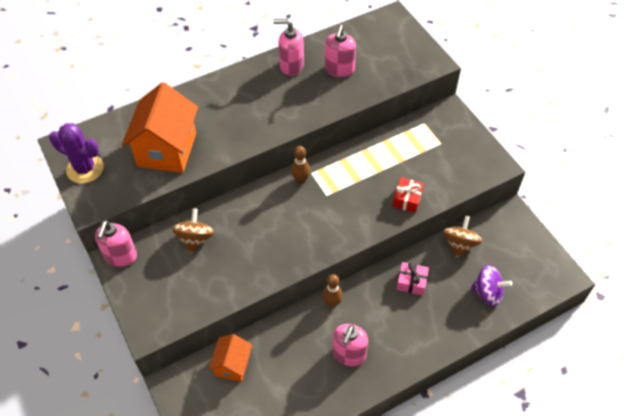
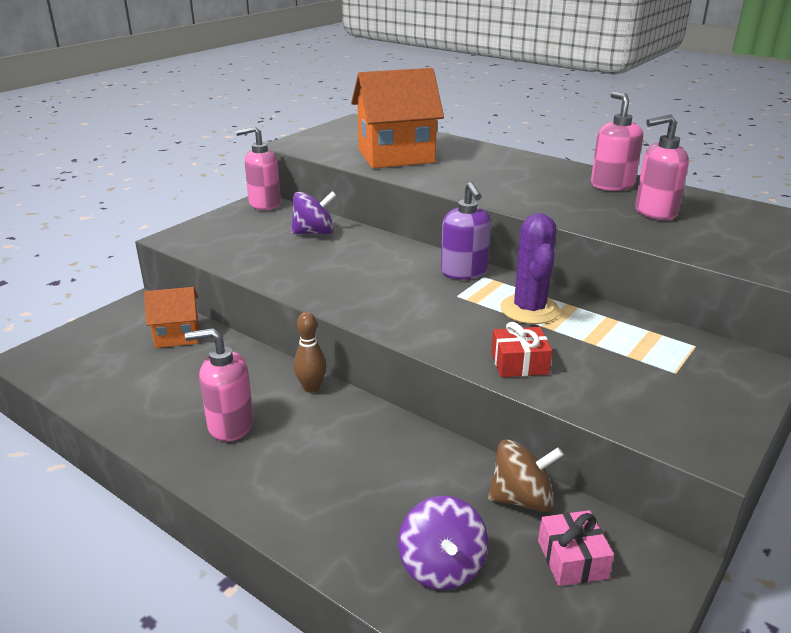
camera: 65 degrees right, 25 degrees down
(85, 169) = (334, 133): purple cactus -> purple cactus (529, 309)
(195, 239) = (314, 233): brown spinning top -> purple spinning top
(301, 180) = (464, 272): brown bowling pin -> purple soap dispenser
(411, 282) = (399, 458): pink gift -> pink gift (572, 559)

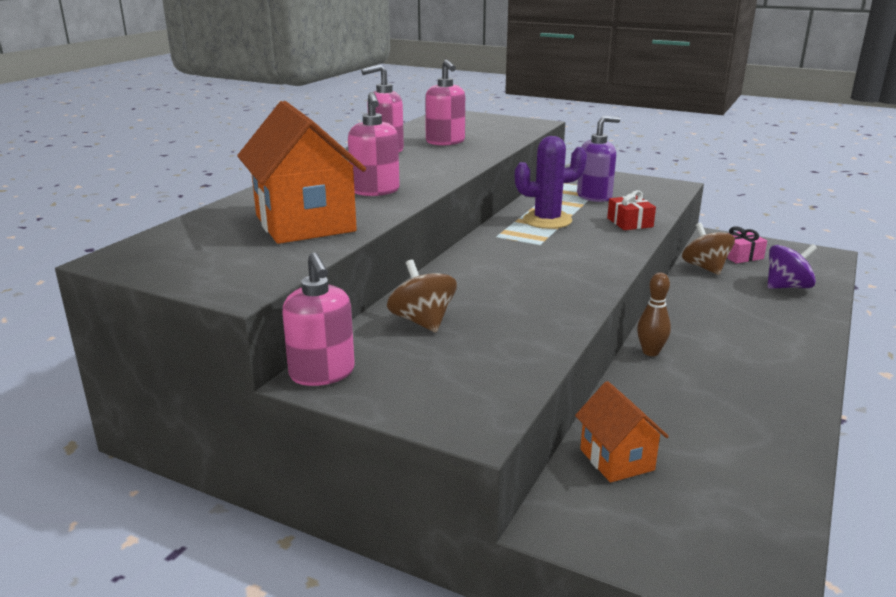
camera: 100 degrees left, 5 degrees down
(230, 425) = (739, 383): pink soap dispenser -> pink soap dispenser (375, 191)
(314, 233) = (422, 321): purple spinning top -> brown spinning top
(464, 272) = (492, 243): purple soap dispenser -> purple soap dispenser (594, 196)

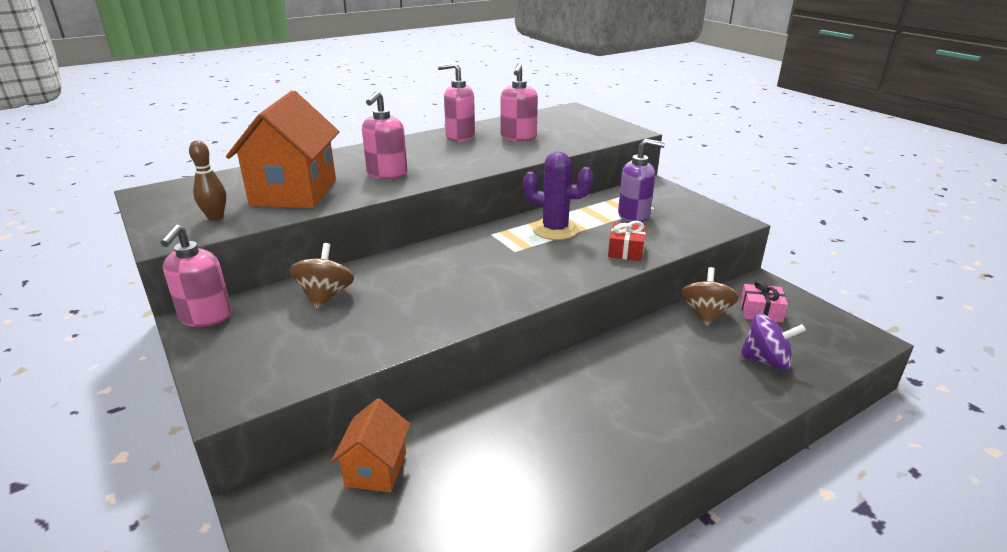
camera: 30 degrees right, 5 degrees up
(650, 352) = (536, 382): brown bowling pin -> brown bowling pin (215, 217)

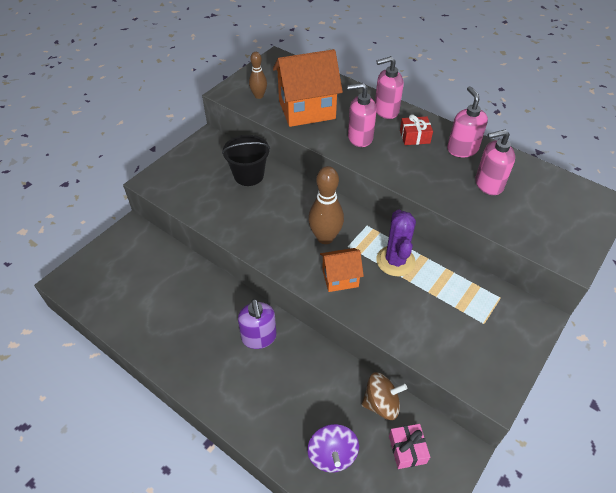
camera: 70 degrees right, 20 degrees up
(205, 317) = (211, 140): pink soap dispenser -> pink soap dispenser (386, 110)
(325, 296) = (249, 175): brown spinning top -> black bucket
(376, 469) = (160, 260): orange house -> orange house (340, 278)
(491, 262) = (325, 237): none -> brown bowling pin
(626, 250) = (385, 315): red gift -> red gift (414, 136)
(634, 215) = (456, 310): purple soap dispenser -> purple soap dispenser (259, 337)

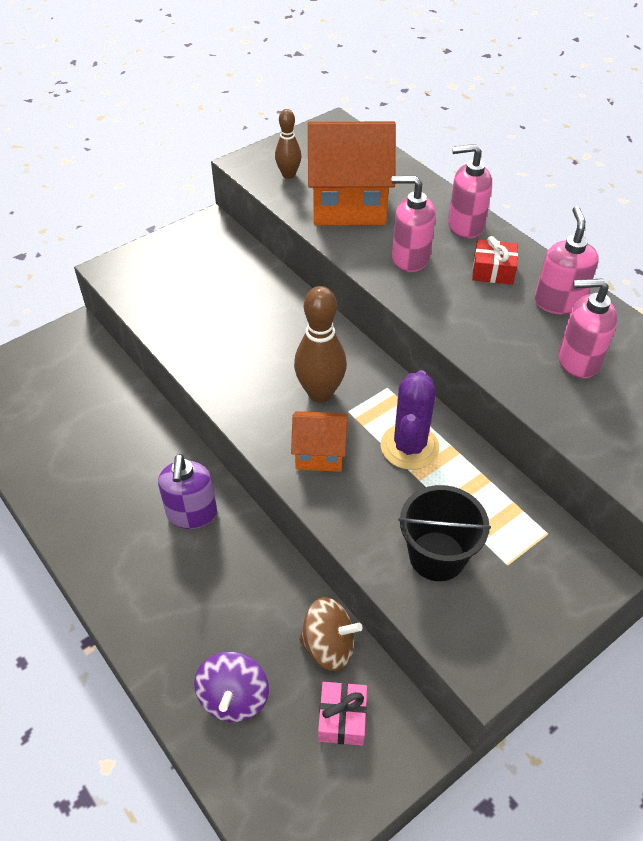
camera: 15 degrees right, 0 degrees up
(249, 175) = (246, 285): black bucket -> black bucket (437, 556)

